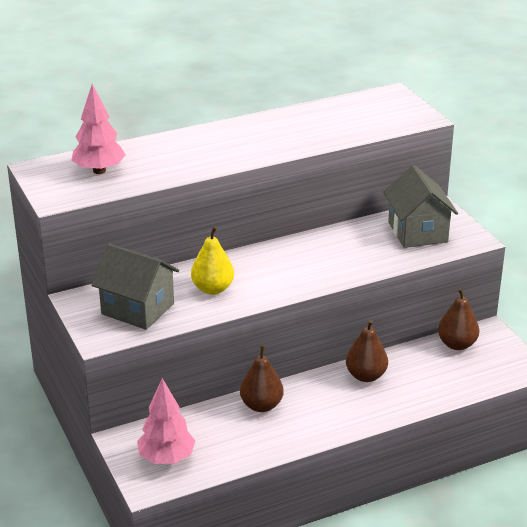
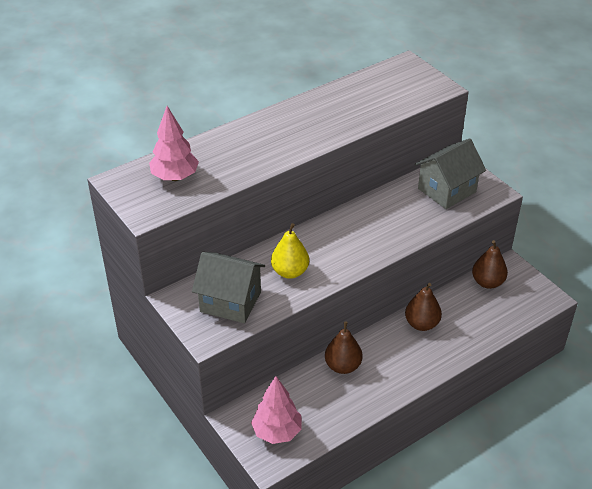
camera: 10 degrees left, 10 degrees up
(417, 232) = (447, 190): grey house -> grey house turned 75 degrees clockwise

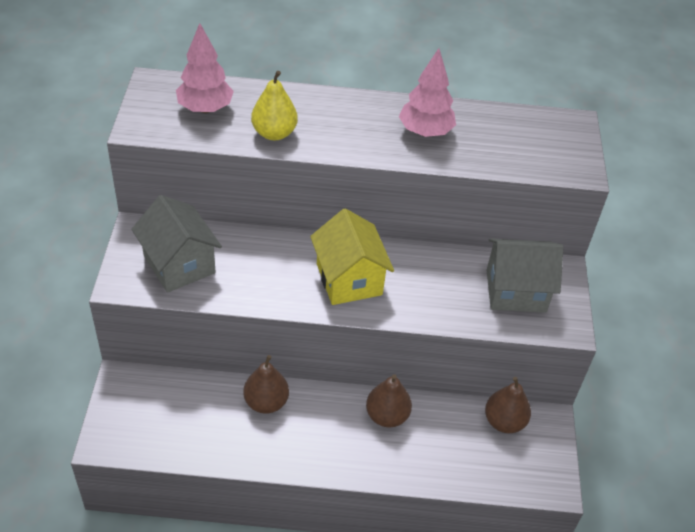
camera: 35 degrees right, 5 degrees up
(277, 432) = (141, 420): pink tree -> pink tree (425, 132)
(290, 272) = (263, 272): yellow pear -> yellow pear (274, 133)
(347, 243) = (349, 279): none -> yellow house

